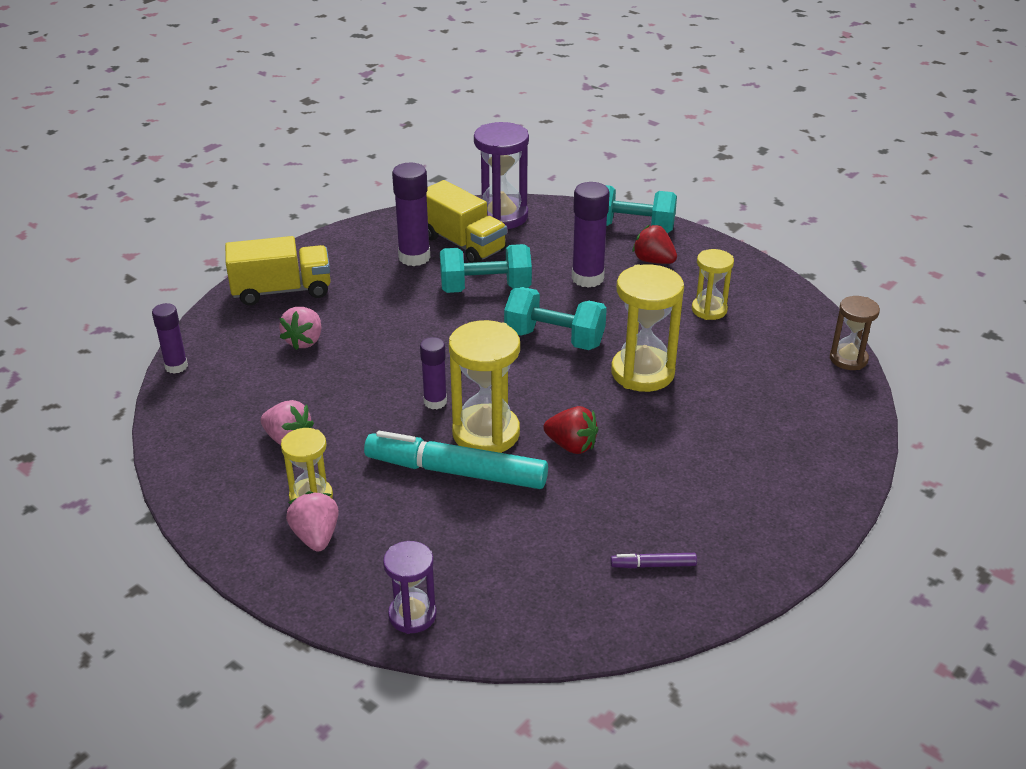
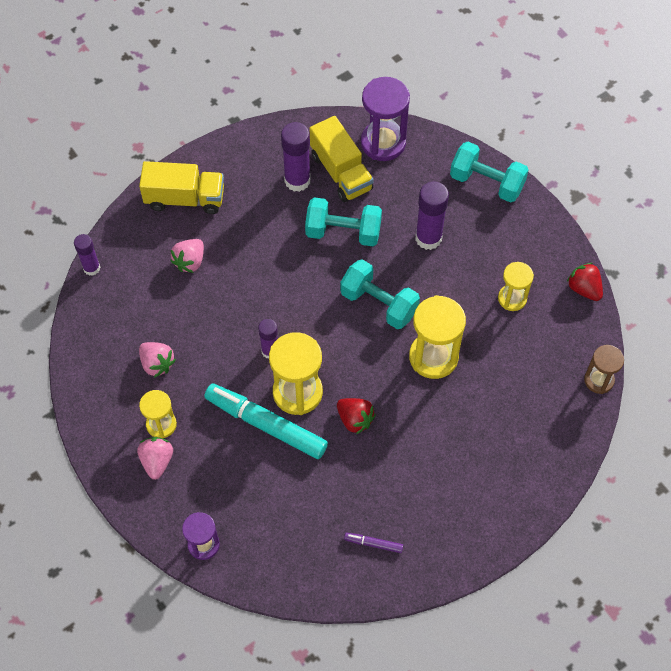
camera: 15 degrees right, 25 degrees up
(653, 261) = (489, 229): red strawberry -> red strawberry (584, 289)

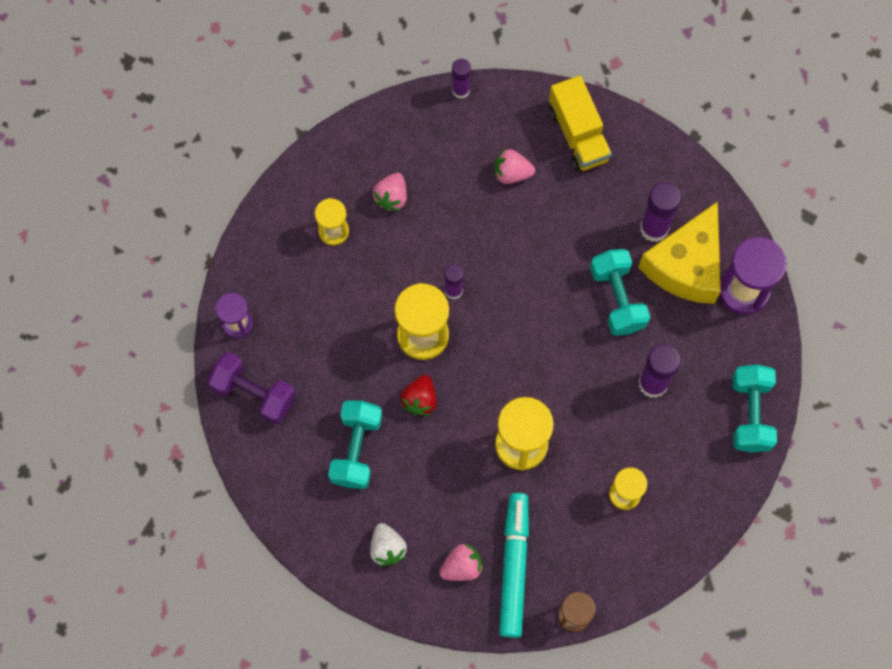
camera: 65 degrees right, 10 degrees up
(157, 461) = (297, 245): pink strawberry -> pink strawberry (462, 566)
(266, 425) = (376, 322): turquoise marker -> turquoise marker (513, 566)
(278, 558) = (254, 393): none -> purple dumbbell
(341, 172) = (686, 265): yellow truck -> yellow cheese
(373, 544) = (304, 470): purple marker -> none
(379, 304) = (554, 368): turquoise dumbbell -> turquoise dumbbell (356, 449)
(477, 503) = (387, 548): none -> white strawberry
(584, 289) = (672, 562): red strawberry -> none

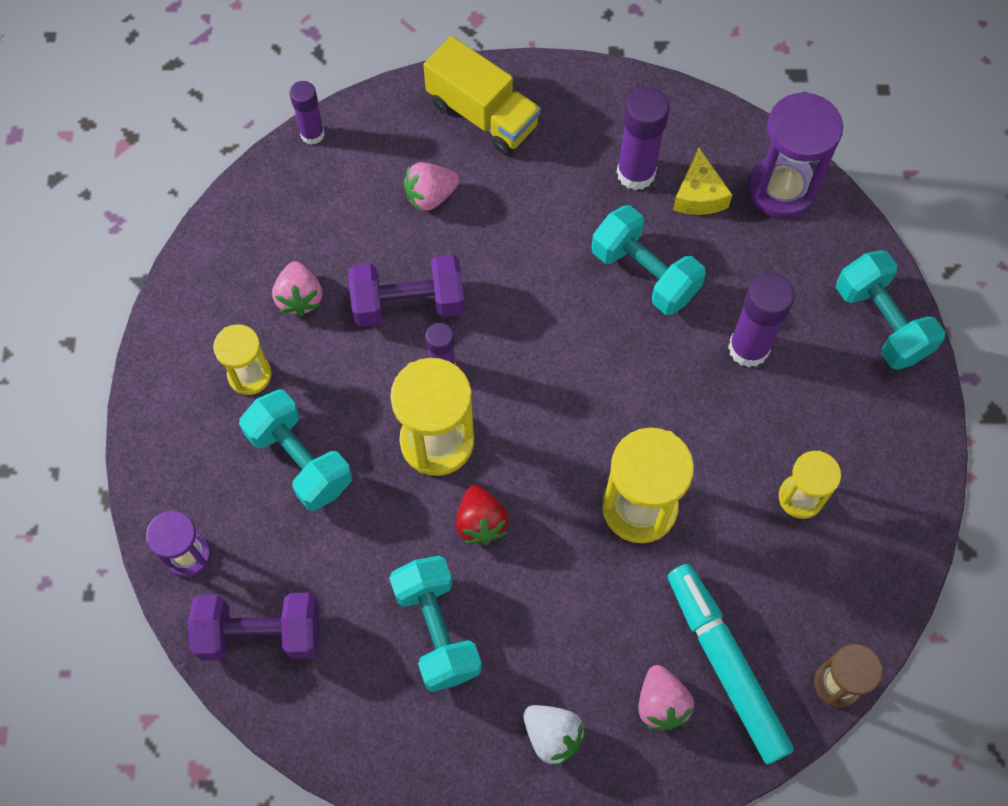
camera: 30 degrees left, 5 degrees down
(334, 301) = (300, 460): none -> turquoise dumbbell
(456, 238) = (408, 304): none -> purple dumbbell
(462, 566) = (661, 704): pink strawberry -> pink strawberry turned 135 degrees clockwise
(686, 265) = (699, 195): yellow cheese -> yellow cheese, size x0.49

